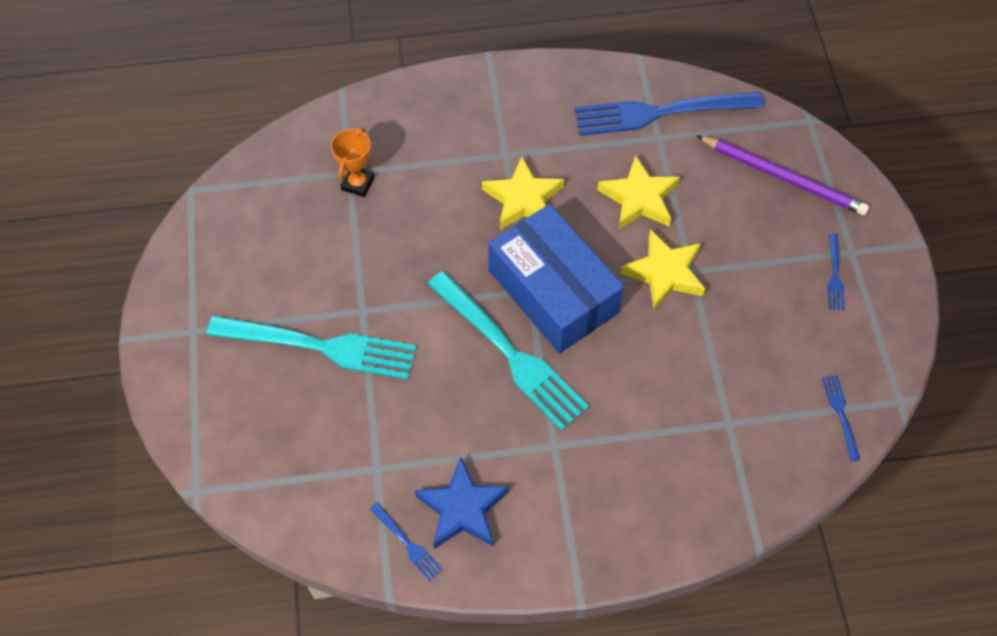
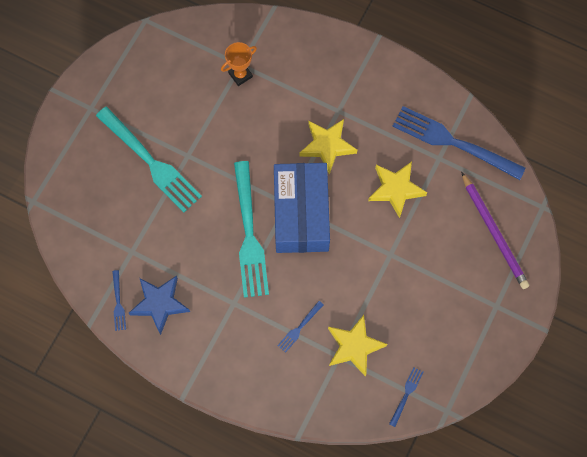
camera: 35 degrees right, 10 degrees up
(664, 273) = (373, 245): yellow star -> yellow star (354, 346)
(835, 275) = (473, 313): blue fork -> blue fork (299, 328)

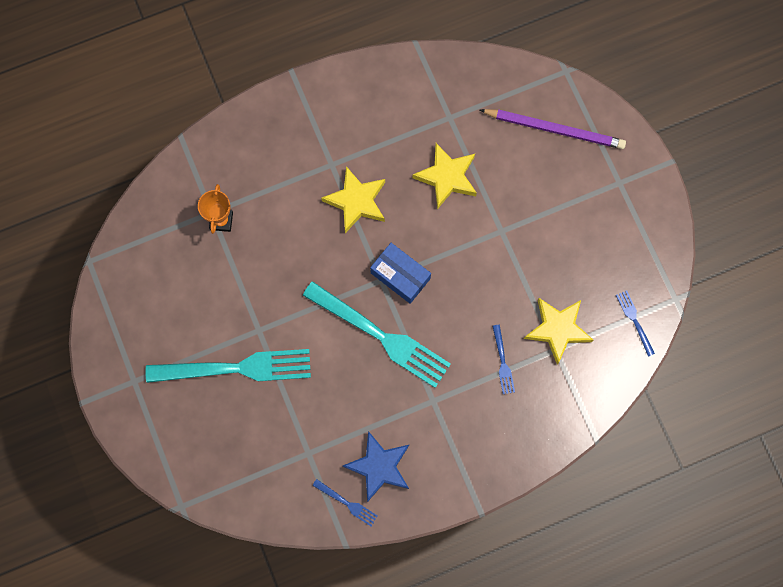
camera: 50 degrees left, 5 degrees up
(301, 214) = (400, 275): blue box -> blue box, size x0.55
(453, 142) = (446, 93): blue fork -> none

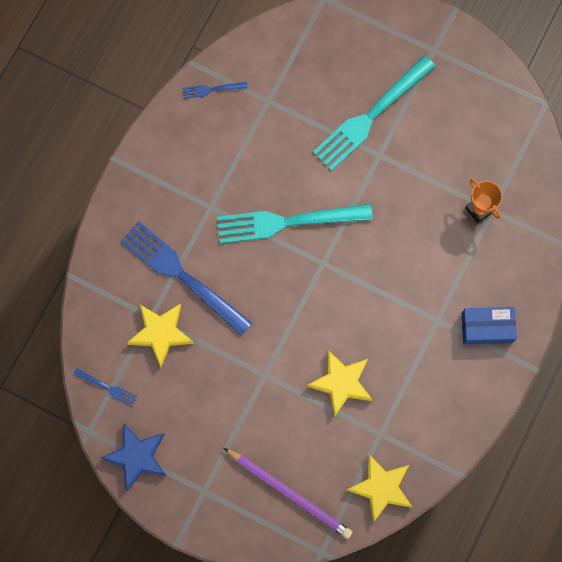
camera: 140 degrees right, 0 degrees up
(356, 201) = (393, 307): yellow star -> yellow star (381, 488)
(379, 467) = (210, 131): blue star -> blue star (137, 456)
(400, 275) = (311, 278): blue box -> blue box (487, 328)
(503, 362) = (182, 276): blue fork -> blue fork, size x2.34
(555, 129) = (289, 493): purple pencil -> purple pencil turned 120 degrees counterclockwise

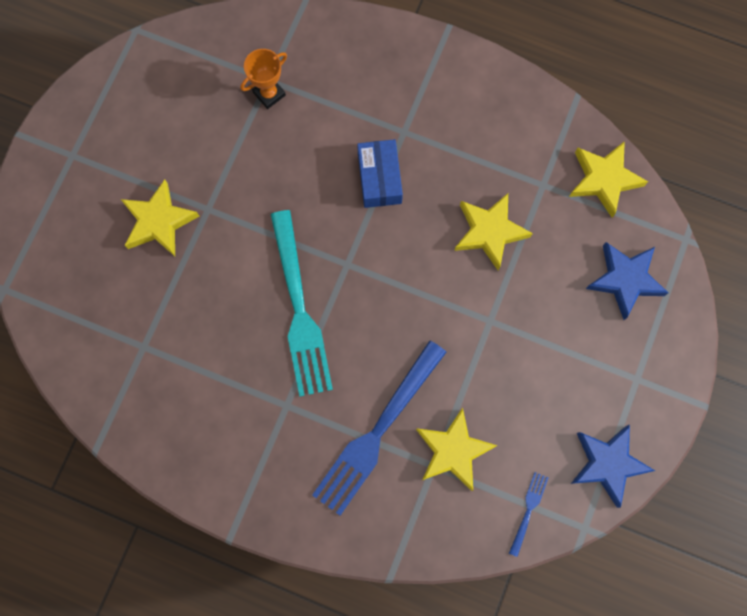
camera: 95 degrees left, 0 degrees up
(212, 89) = (131, 418): blue fork -> none
(289, 493) = (625, 280): purple pencil -> blue star
(371, 116) = (158, 221): turquoise fork -> yellow star
(487, 328) = (407, 78): blue box -> blue box (379, 178)

